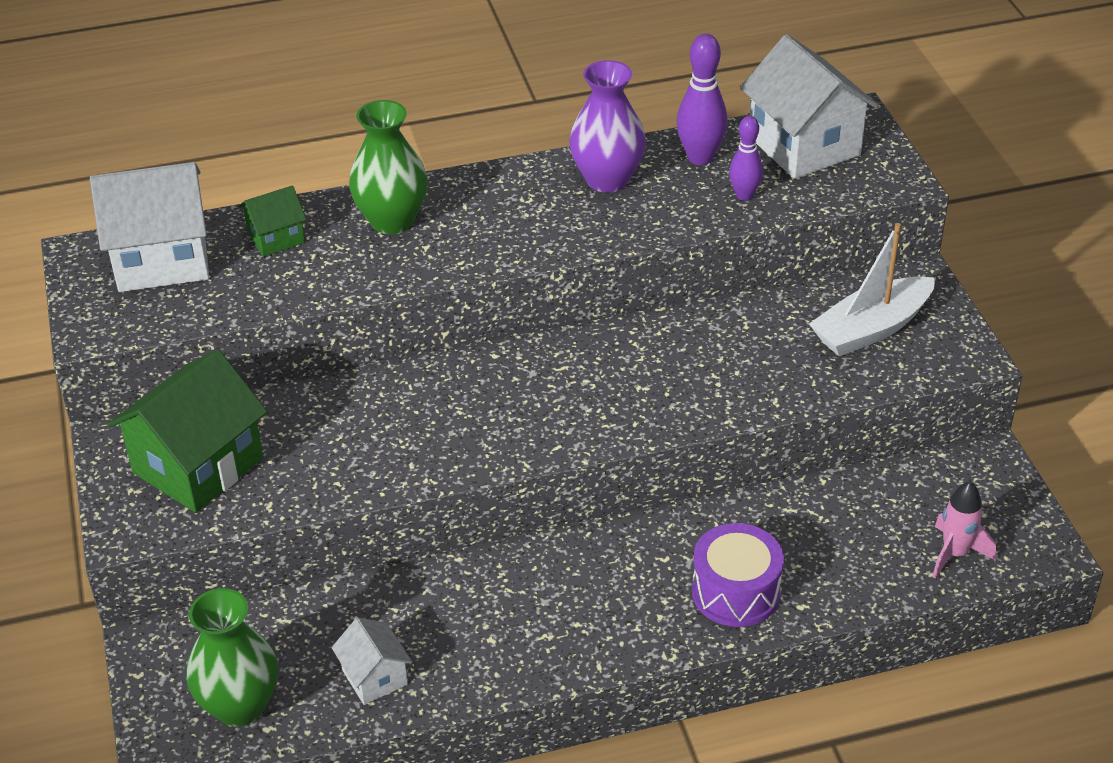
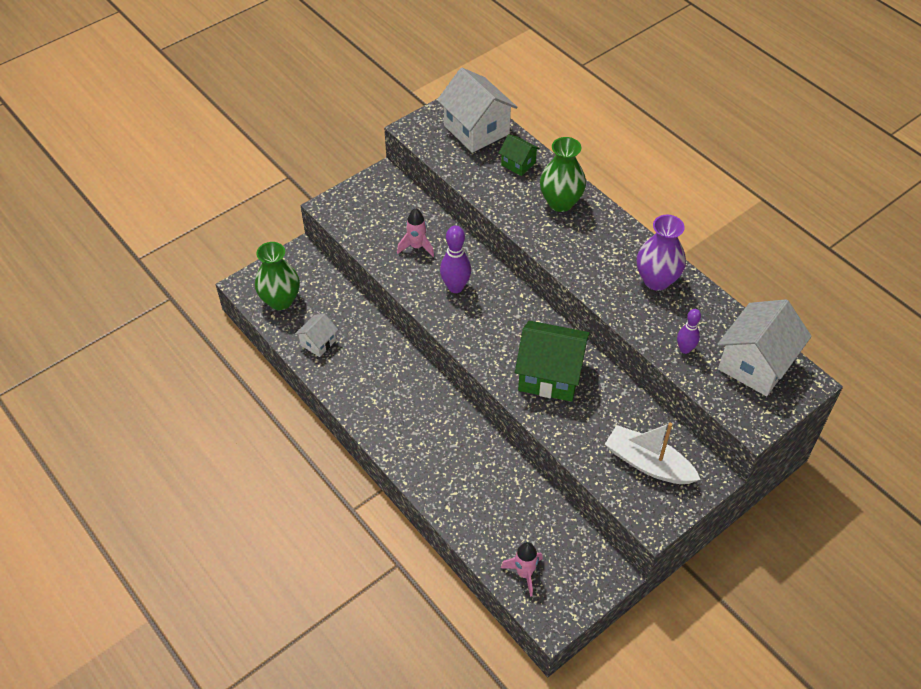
camera: 65 degrees right, 10 degrees up
(198, 465) = (381, 213): green house -> green house (550, 375)
(308, 443) = (417, 247): none -> pink rocket
(700, 157) = (707, 316): purple bowling pin -> purple bowling pin (455, 287)
(735, 592) = (442, 473): purple drum -> none

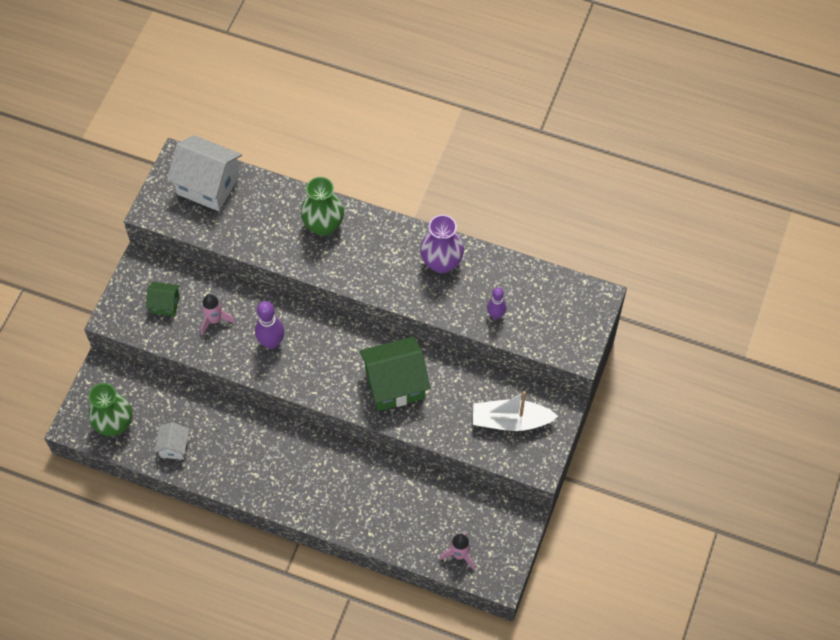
camera: 30 degrees left, 10 degrees up
(518, 164) = (265, 203): green house -> green house (165, 304)
(755, 364) = (555, 301): white house -> none

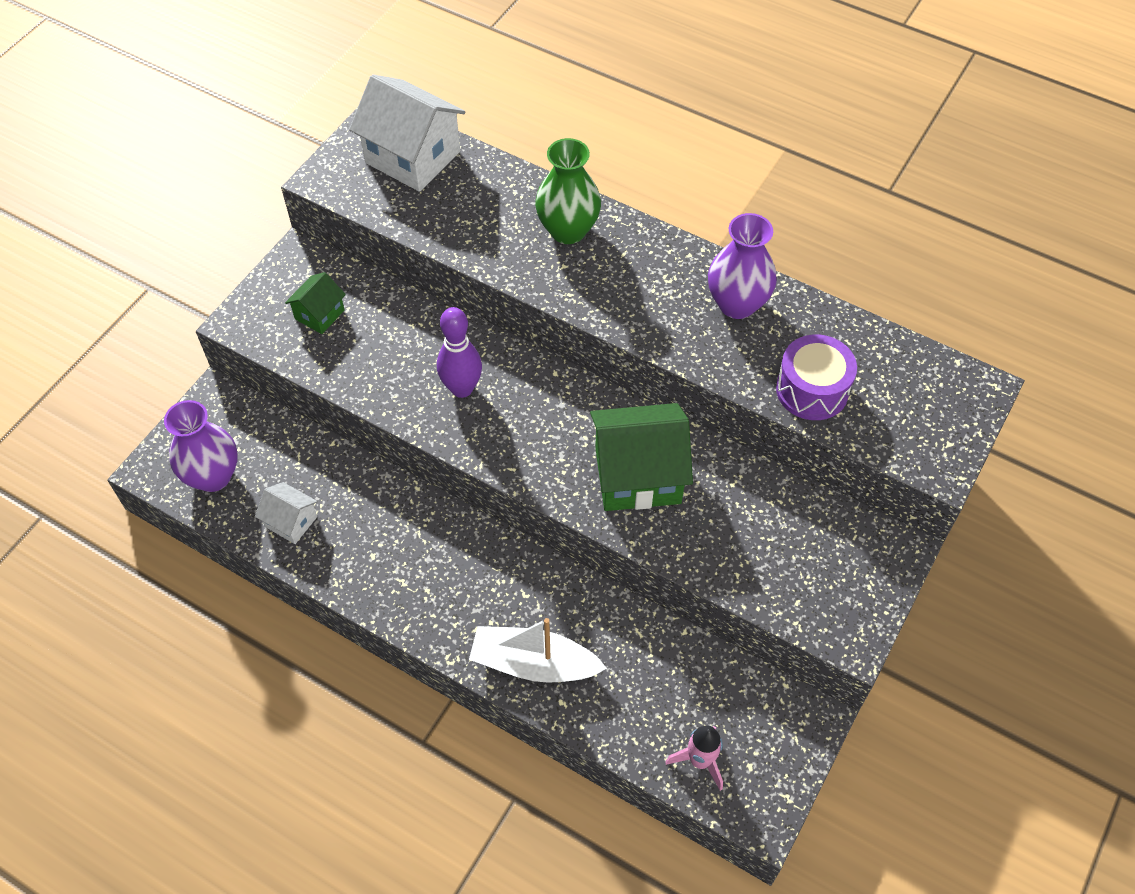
camera: 10 degrees right, 5 degrees down
(114, 424) = (213, 476): green vase -> purple vase
(165, 304) = (319, 314): green house -> green house turned 75 degrees counterclockwise
(174, 447) = (291, 521): white house -> white house turned 75 degrees counterclockwise
(215, 320) = (386, 346): pink rocket -> none
(496, 315) = (812, 390): purple bowling pin -> purple drum
(510, 421) = (813, 559): white boat -> white boat (533, 663)

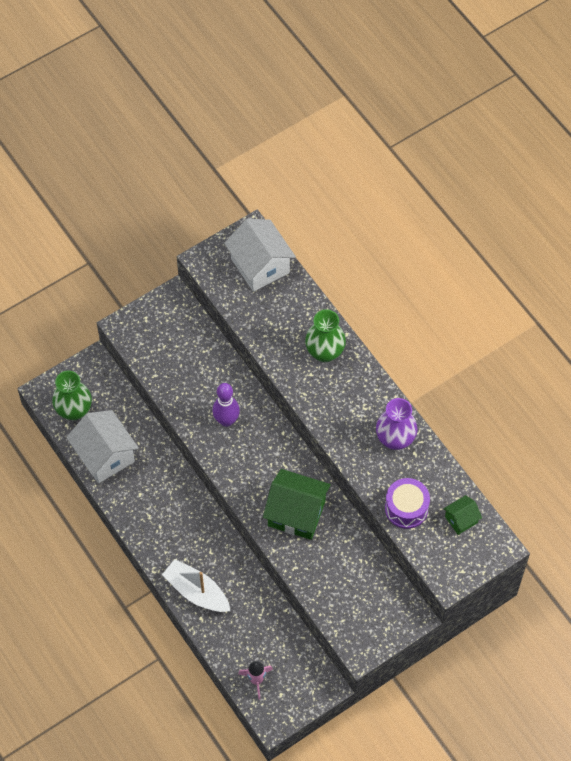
camera: 25 degrees right, 5 degrees up
(213, 476) = (74, 410): purple vase -> green vase
(291, 521) = (105, 455): white house -> white house, size x1.95
(319, 314) = (169, 340): green house -> green house (461, 519)

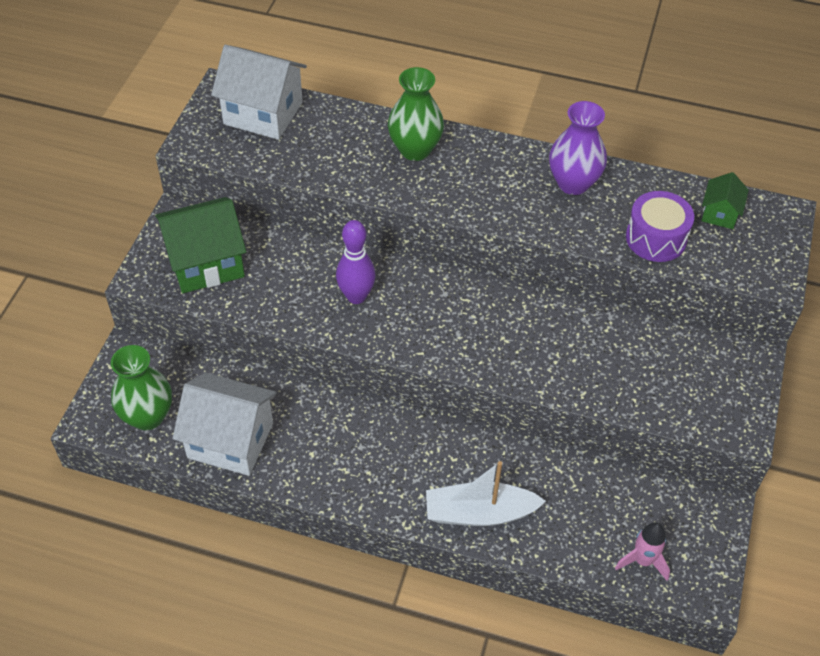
camera: 40 degrees left, 10 degrees down
(296, 513) = (527, 338): green house -> green house (206, 263)

